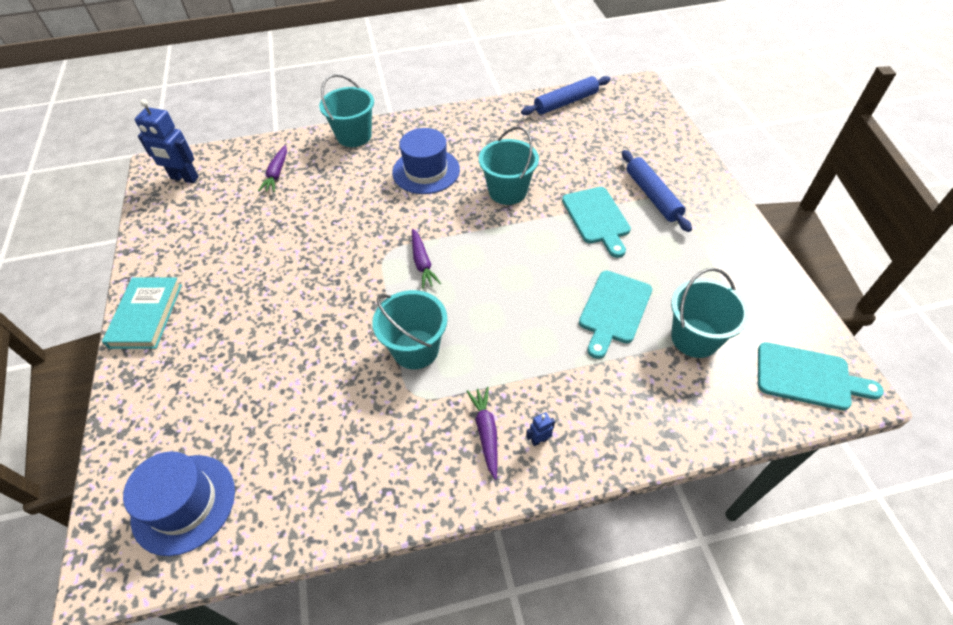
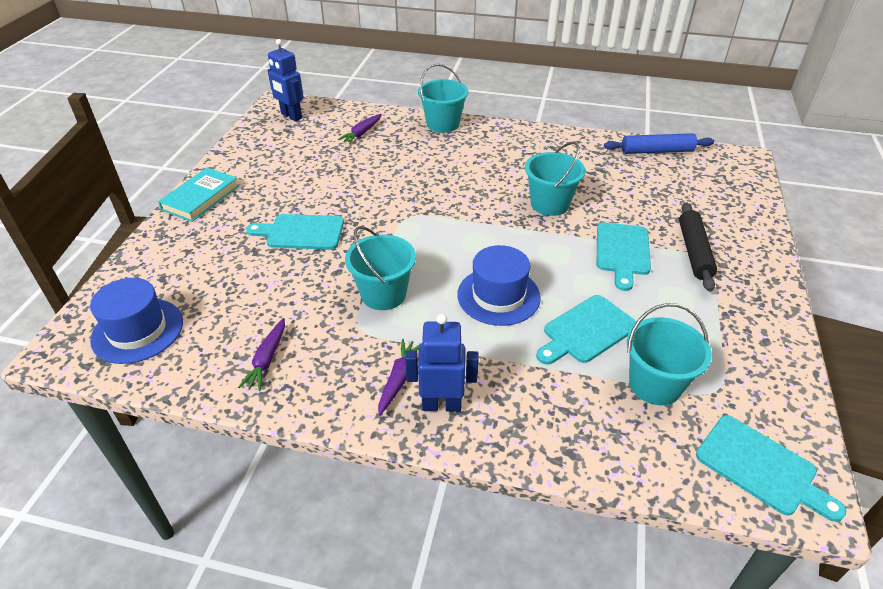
camera: 25 degrees right, 10 degrees down
(288, 313) = (301, 232): none -> turquoise cutting board
(422, 263) = (434, 233): purple carrot -> purple carrot (267, 359)
(426, 171) = (486, 167): blue hat -> blue hat (498, 296)
(539, 440) = (441, 405): blue robot -> blue robot, size x2.27
(652, 196) = (694, 252): blue rolling pin -> black rolling pin

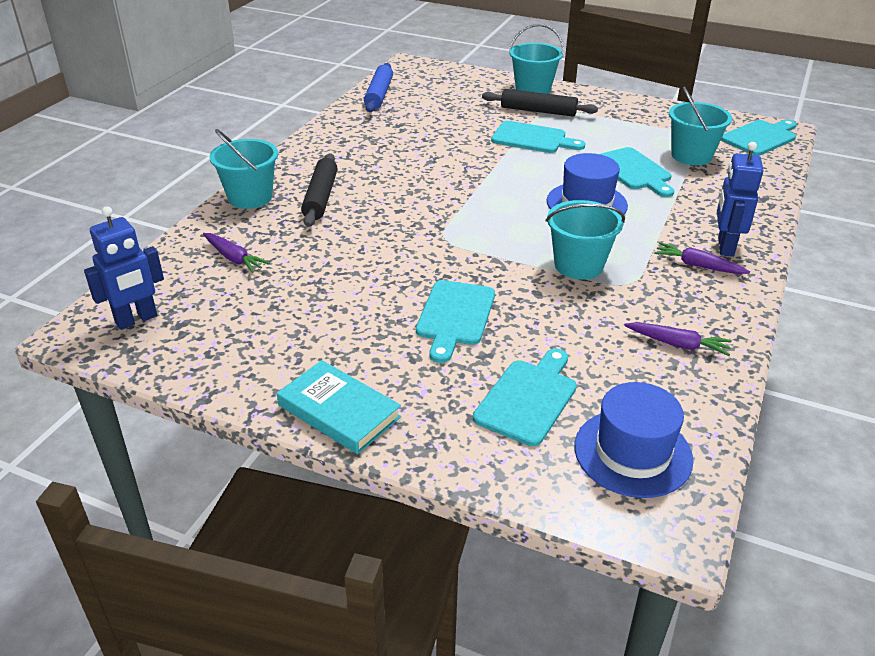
camera: 80 degrees left, 5 degrees down
(204, 275) = (528, 398): none -> turquoise cutting board
(453, 151) = (320, 197): none -> black rolling pin
(550, 204) = (449, 158): turquoise bucket -> turquoise bucket (533, 90)

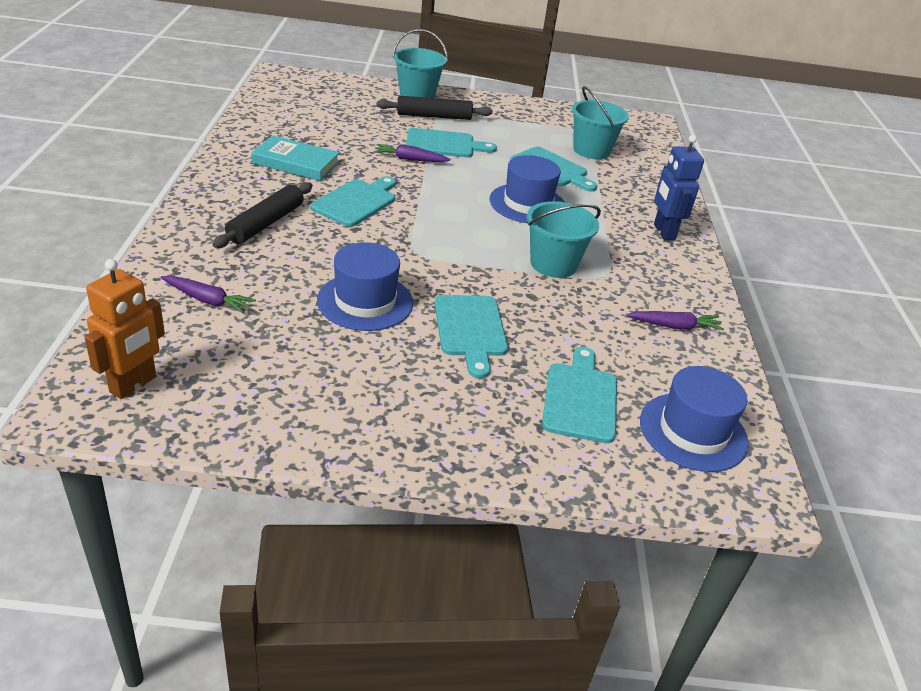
camera: 25 degrees left, 0 degrees up
(136, 320) = (133, 385): blue robot -> orange robot
(250, 197) = (187, 231): turquoise bucket -> none
(320, 197) = (265, 223): black rolling pin -> black rolling pin turned 45 degrees clockwise
(339, 411) = (413, 444): turquoise book -> turquoise book (296, 163)
(369, 277) = (365, 301): none -> blue hat
(379, 95) = (265, 108): blue rolling pin -> none
(698, 266) = (651, 252): purple carrot -> purple carrot (410, 159)
(760, 137) = (637, 129): turquoise cutting board -> turquoise cutting board (356, 202)

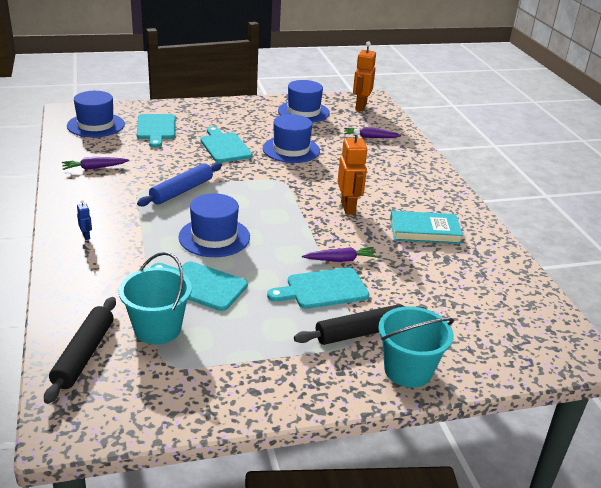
camera: 165 degrees right, 5 degrees down
(265, 223) = (389, 180): black rolling pin -> black rolling pin (84, 355)
(271, 393) = (303, 112): none -> blue hat
(356, 202) = (348, 208): turquoise cutting board -> orange robot
(553, 264) = (182, 191): turquoise bucket -> blue rolling pin
(663, 232) = (86, 236): blue robot -> blue robot, size x0.44

